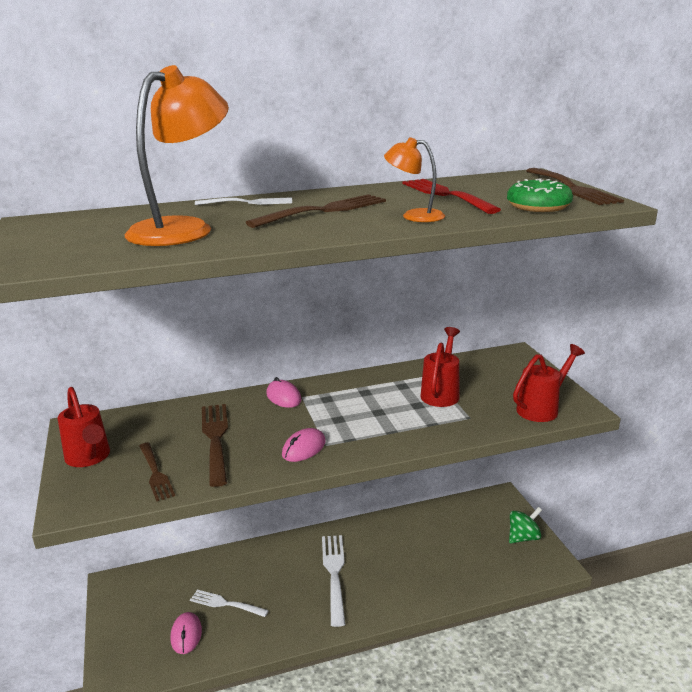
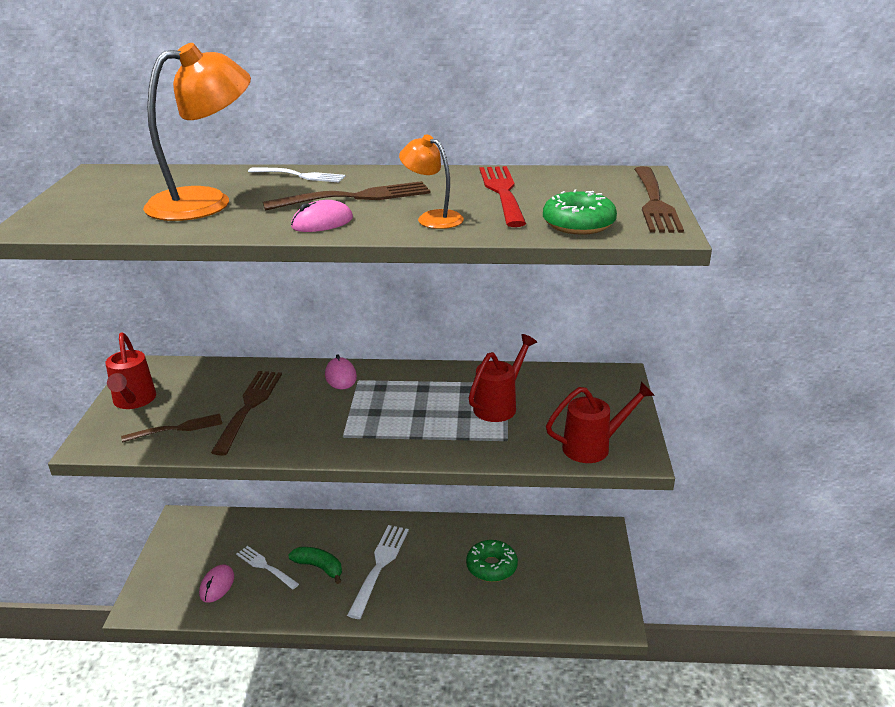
camera: 20 degrees right, 5 degrees up
(155, 473) = (176, 429): brown fork -> brown fork turned 105 degrees counterclockwise
(279, 590) = (319, 567): none -> green banana
(304, 448) = (320, 435): pink mouse -> pink mouse (322, 223)
(431, 548) = (491, 567): none -> green donut
(523, 537) = (598, 582): green spinning top -> none

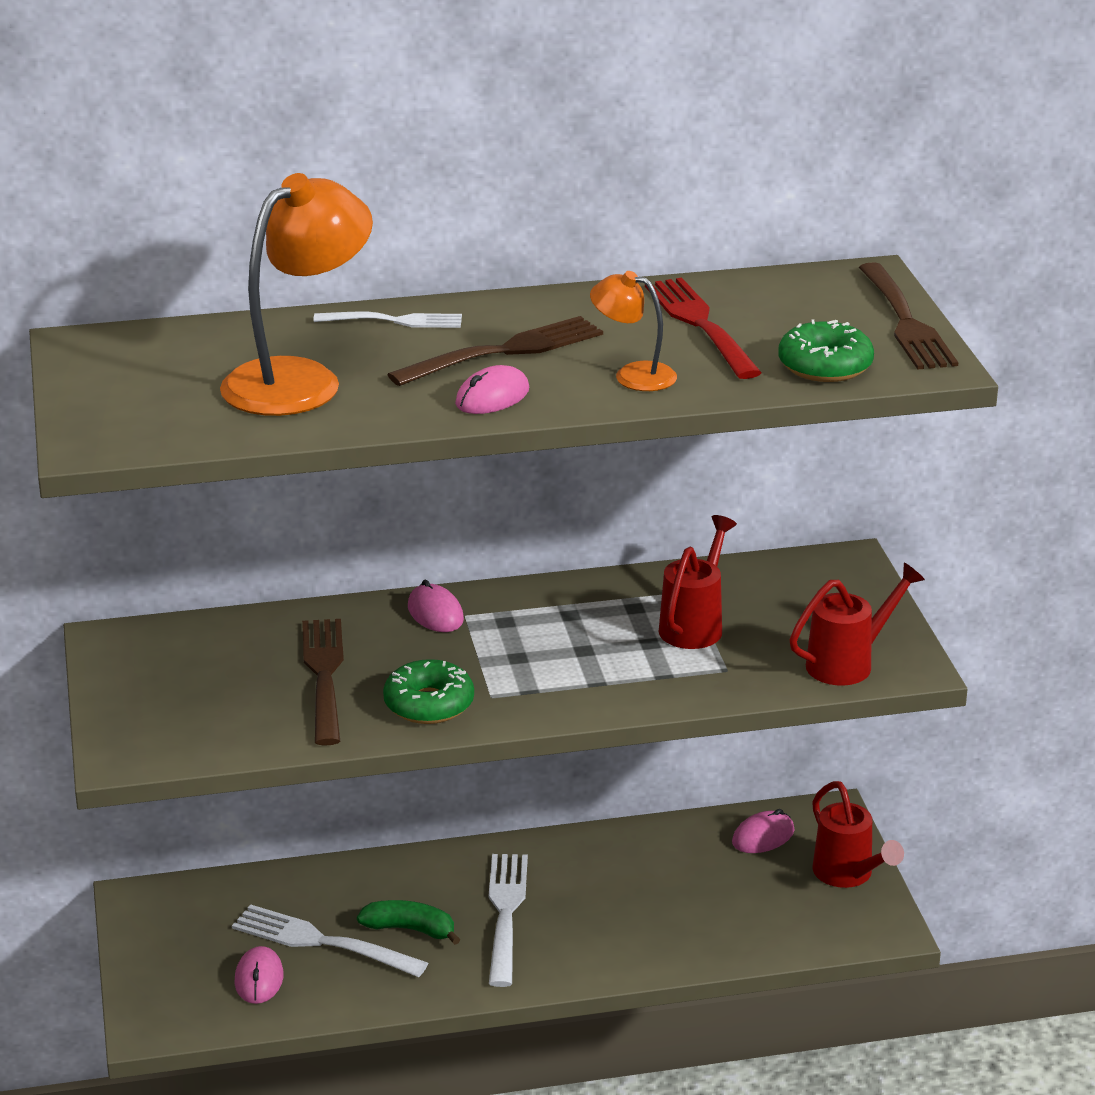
camera: 15 degrees left, 0 degrees up
(133, 401) = (136, 690): red watering can -> red watering can (848, 875)
(176, 429) = (235, 719): brown fork -> none
(266, 567) = (323, 942): white fork -> white fork, size x1.54
(491, 567) = (680, 887): green donut -> green donut (429, 704)
(555, 540) = (763, 836): none -> pink mouse

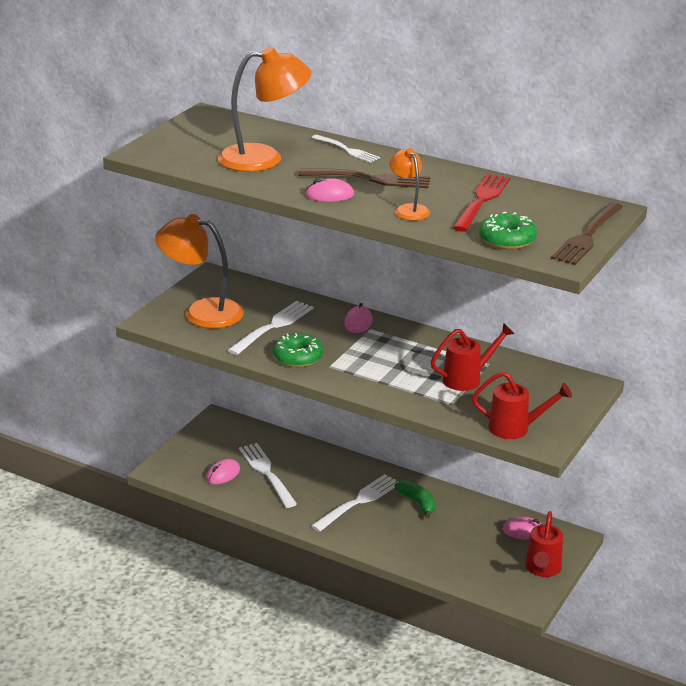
camera: 40 degrees right, 0 degrees up
(182, 704) = (202, 312): none -> orange lamp
(324, 677) = (273, 327): brown fork -> white fork
(410, 929) = (309, 487): green banana -> green banana (417, 502)

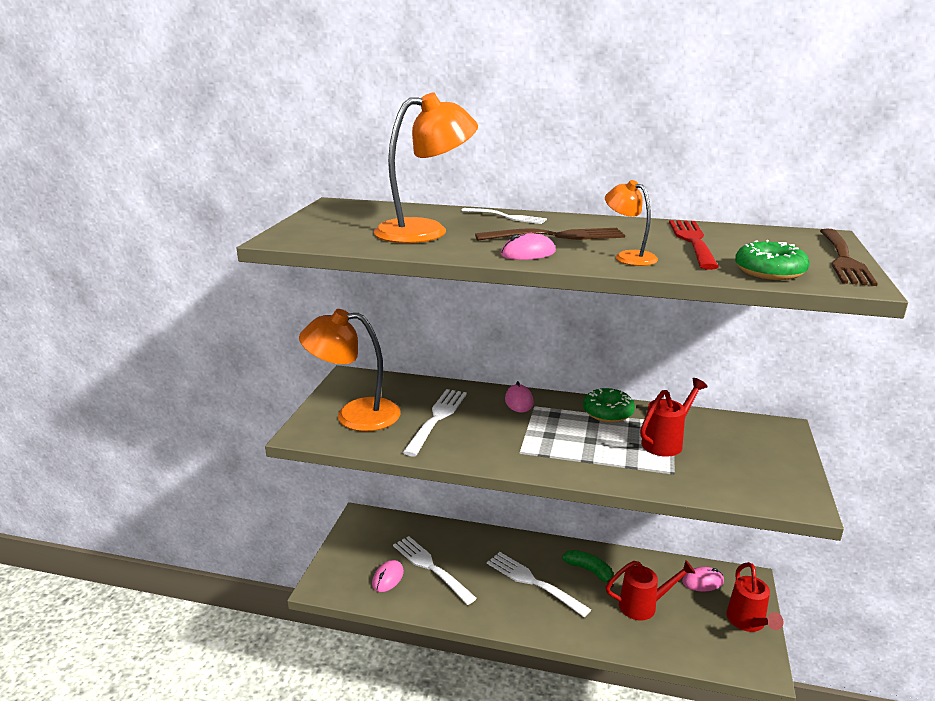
camera: 15 degrees left, 5 degrees down
(298, 357) = (481, 448): green donut -> green donut (608, 412)
(358, 502) = (534, 582): white fork -> white fork turned 75 degrees counterclockwise
(515, 428) = (759, 489): red watering can -> red watering can (643, 606)

